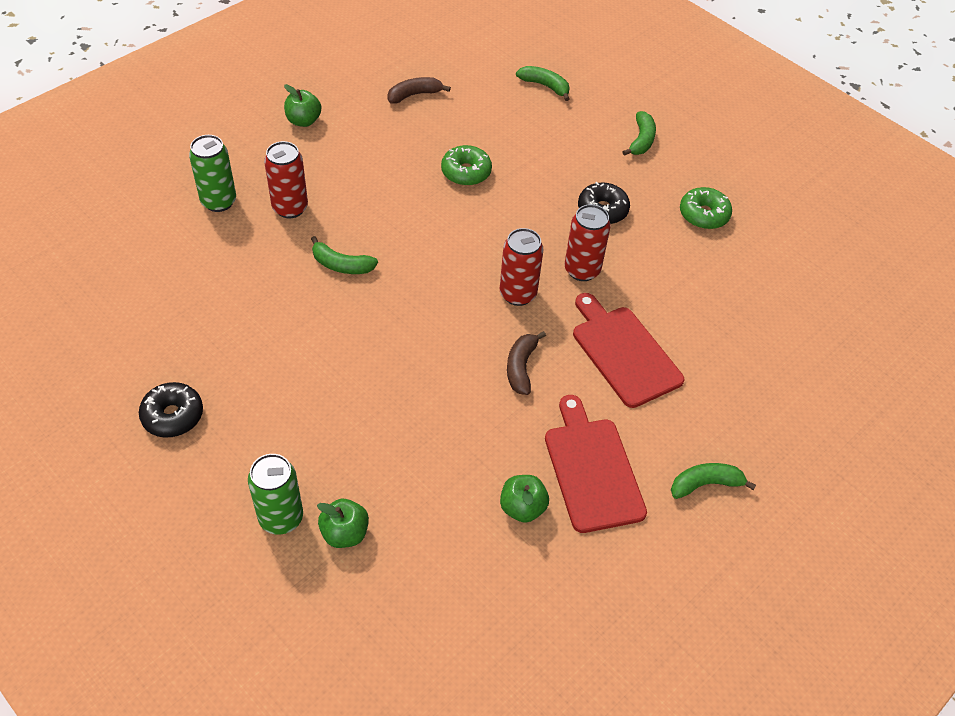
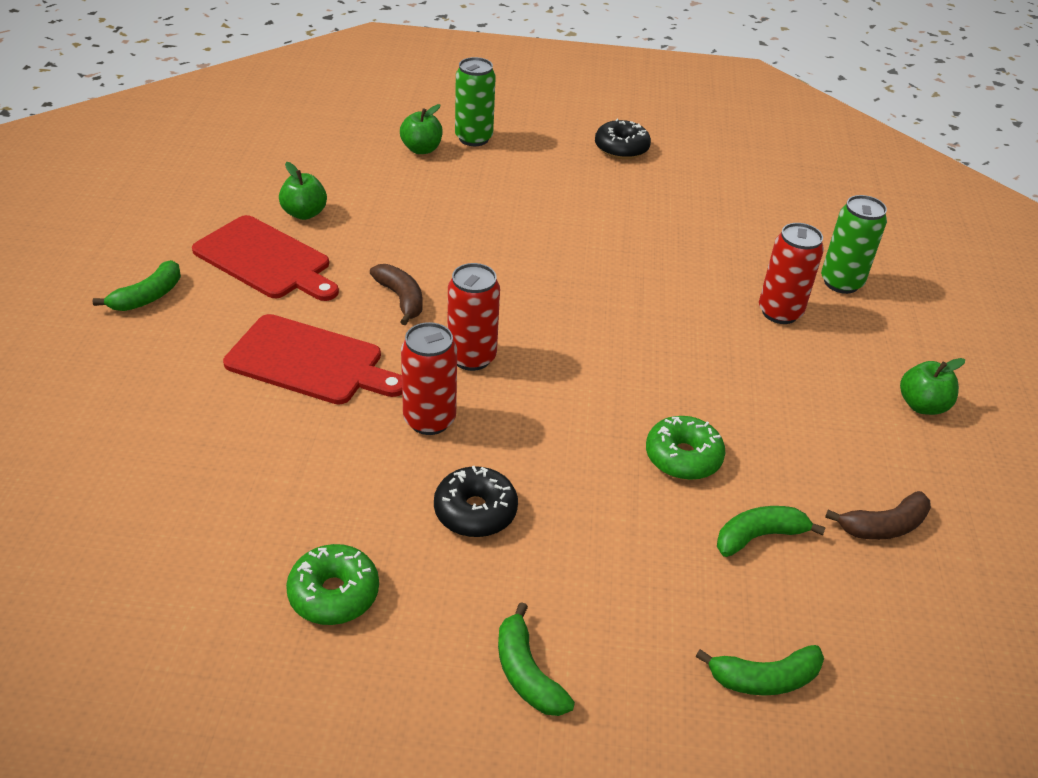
camera: 140 degrees right, 10 degrees down
(341, 265) = (661, 292): green banana -> green banana (759, 536)
(414, 95) = (883, 526): brown banana -> brown banana turned 45 degrees clockwise

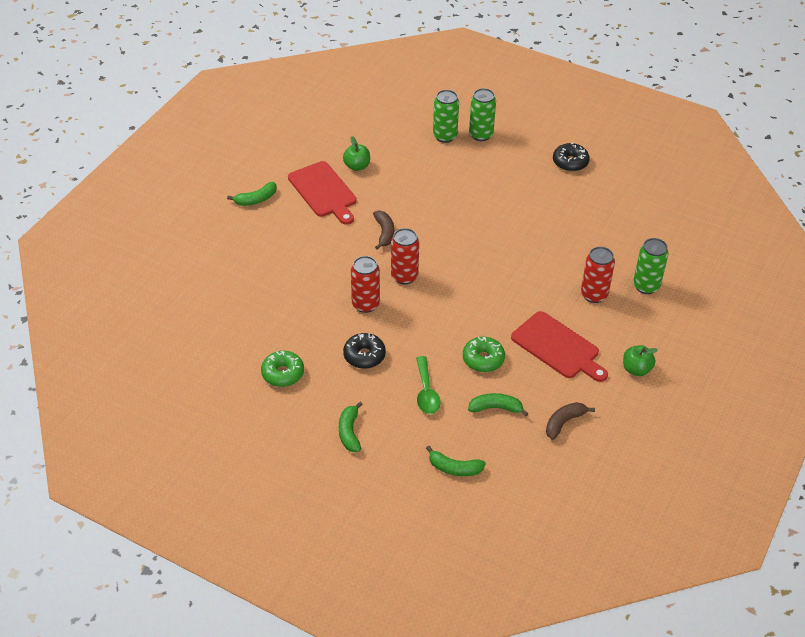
camera: 25 degrees right, 5 degrees up
(310, 361) = (321, 257): red cutting board -> red cutting board (557, 347)
(421, 149) = (445, 136): green apple -> green can
(624, 545) = (426, 392): none -> green spoon
(883, 526) = (564, 422): brown banana -> brown banana turned 135 degrees clockwise

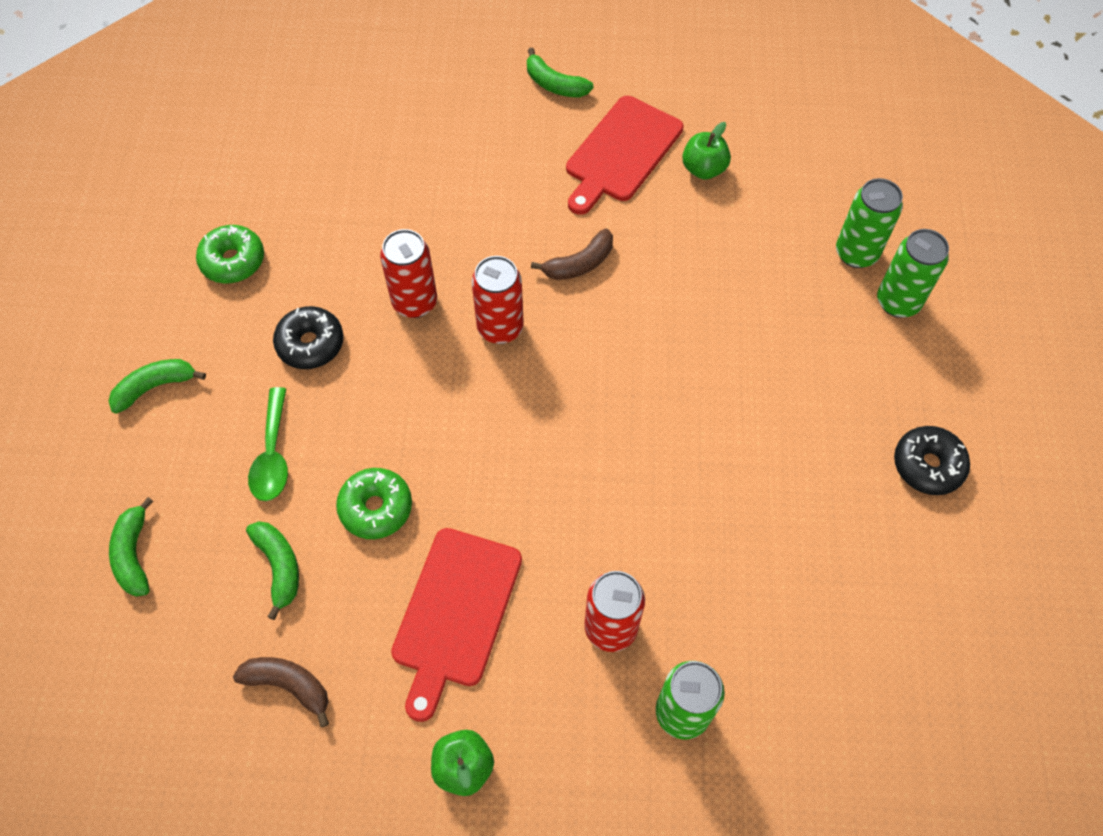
camera: 65 degrees right, 15 degrees up
(426, 392) = (273, 454): green spoon -> green spoon turned 60 degrees counterclockwise

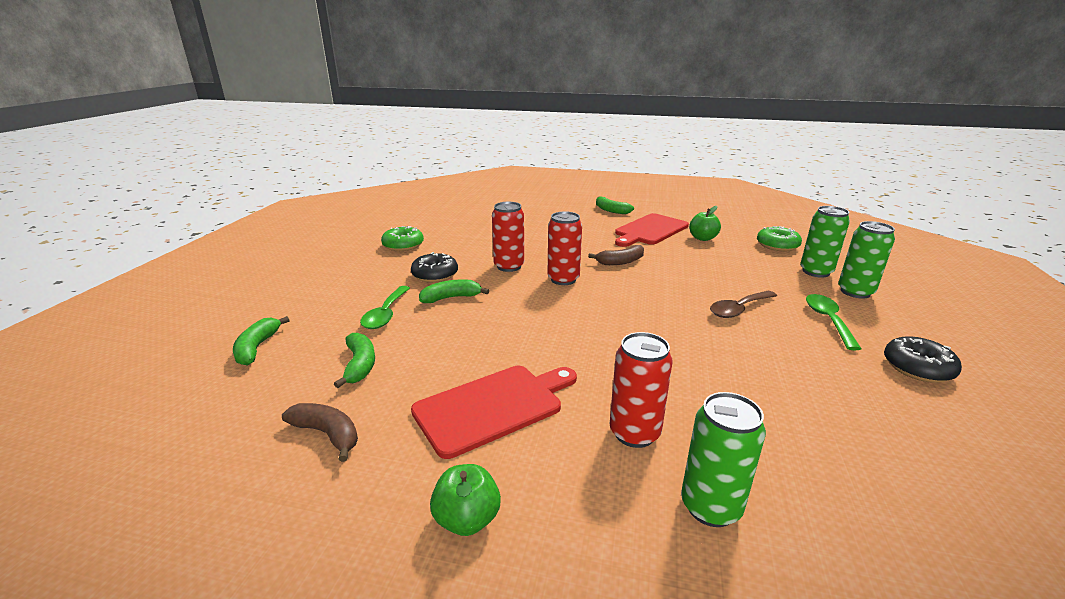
camera: 10 degrees right, 35 degrees down
(155, 387) = (326, 282): green banana -> green banana (451, 298)
(376, 508) = (448, 344): green donut -> green donut (777, 246)
(455, 613) = (493, 407): red cutting board -> red cutting board turned 150 degrees counterclockwise
(739, 370) = (739, 309): none -> brown spoon
(848, 379) = (828, 320): none -> green spoon

